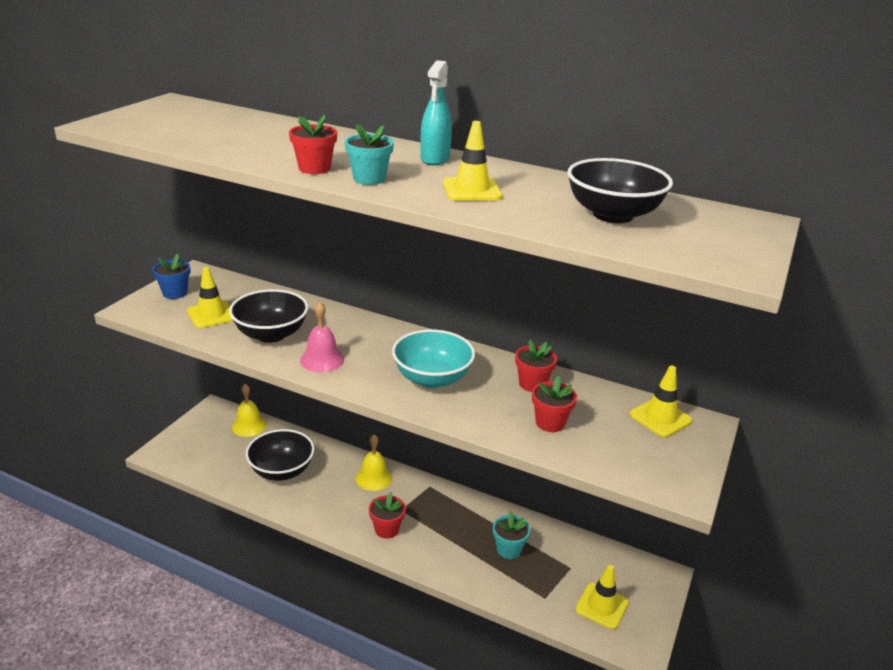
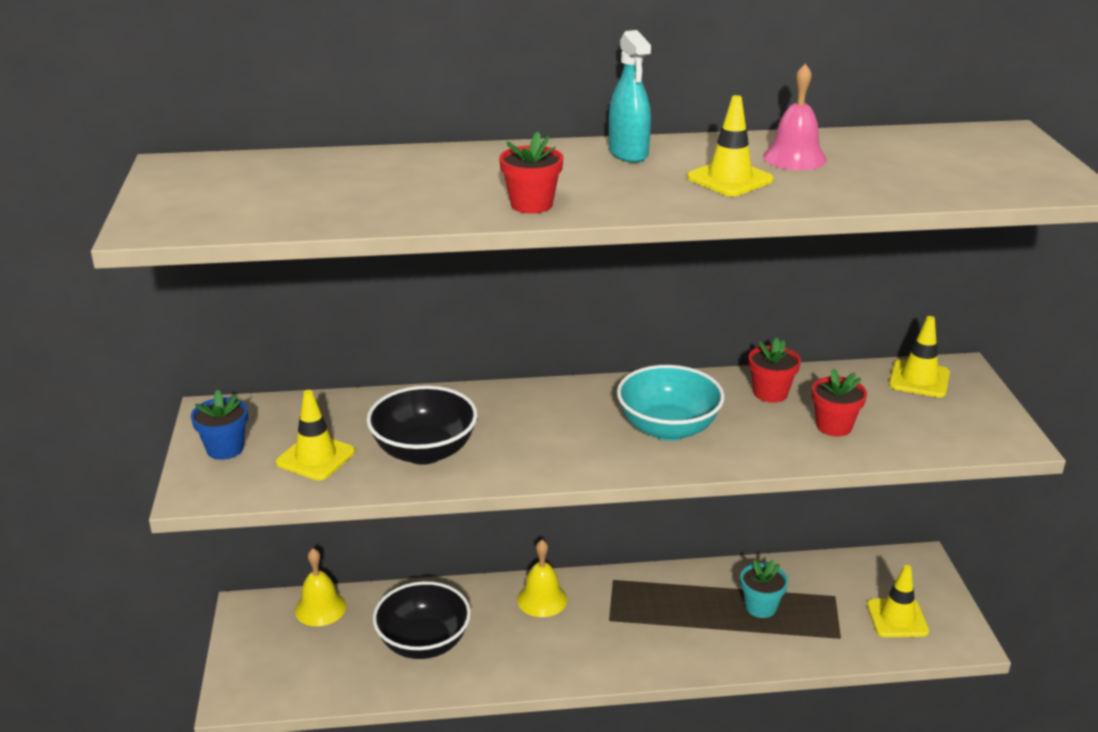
camera: 30 degrees left, 0 degrees up
(322, 359) = (524, 456): pink bell -> pink bell (794, 158)
(369, 179) = (611, 199): turquoise flower pot -> none
(386, 529) = (616, 649): red flower pot -> none
(613, 215) = (893, 165): black bowl -> none

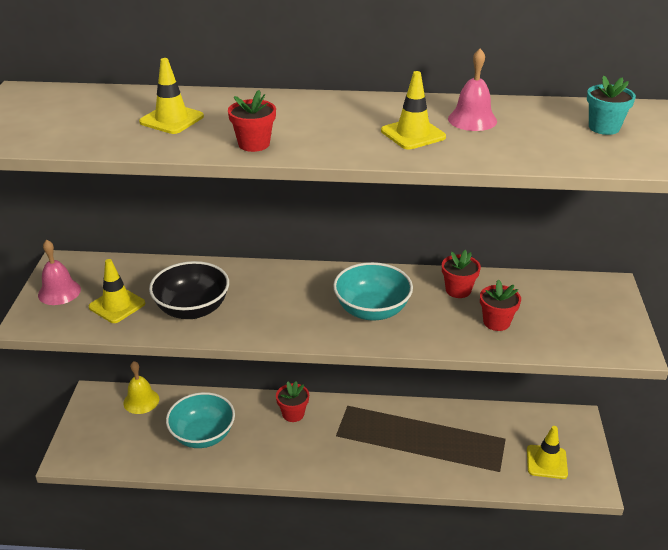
camera: 10 degrees right, 5 degrees up
(225, 449) = (59, 292): blue flower pot -> pink bell
(423, 643) = (203, 435): black bowl -> turquoise bowl
(542, 599) = (293, 414): yellow bell -> red flower pot
(628, 153) = (347, 106): turquoise spray bottle -> none
(760, 607) = (447, 440): turquoise flower pot -> turquoise flower pot (604, 127)
(919, 379) = (576, 291): yellow traffic cone -> yellow traffic cone (171, 119)

